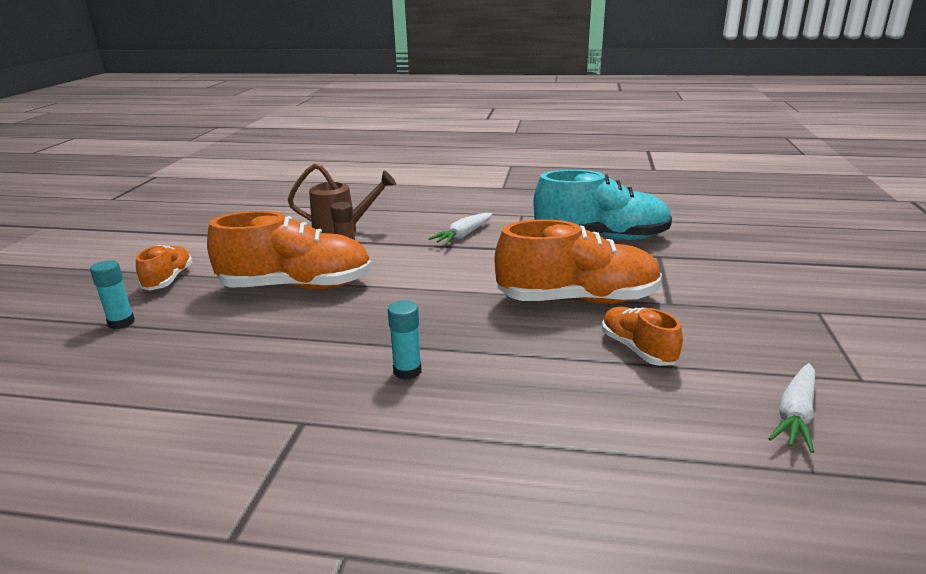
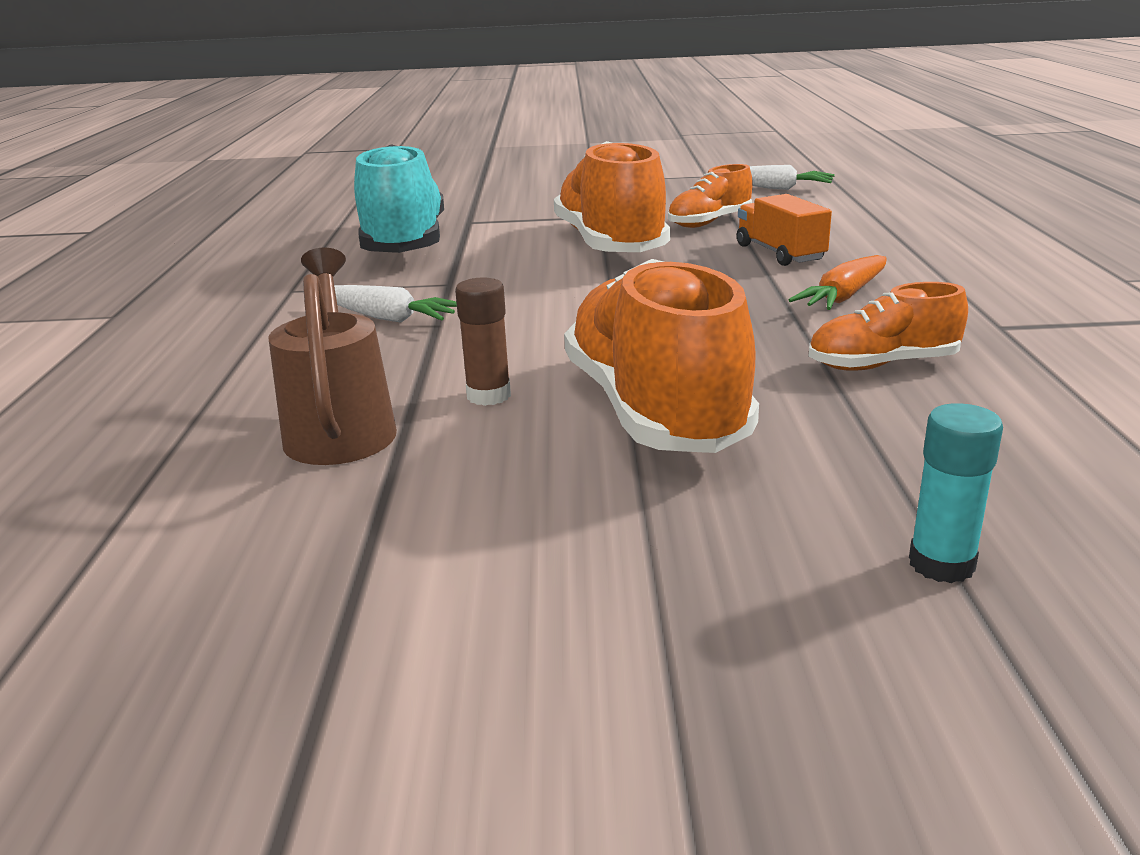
camera: 100 degrees left, 0 degrees up
(168, 280) = (697, 587): orange shoe -> orange shoe (882, 365)
(407, 371) = (843, 296): turquoise glue stick -> orange carrot
(528, 366) = (780, 253): none -> orange truck

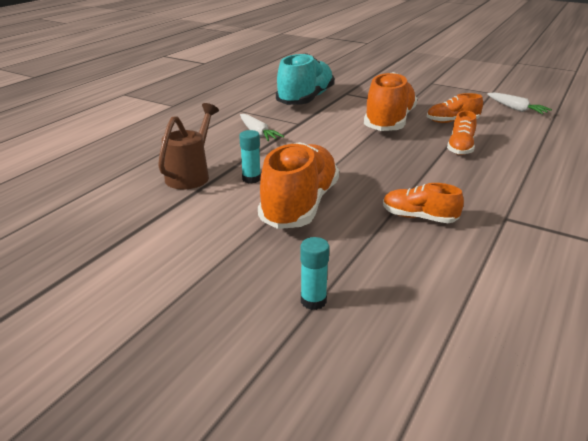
camera: 30 degrees right, 5 degrees up
(488, 396) = (251, 179): brown glue stick -> turquoise glue stick
(780, 253) = (460, 148): orange truck -> orange shoe
(843, 296) = (455, 179): orange carrot -> none

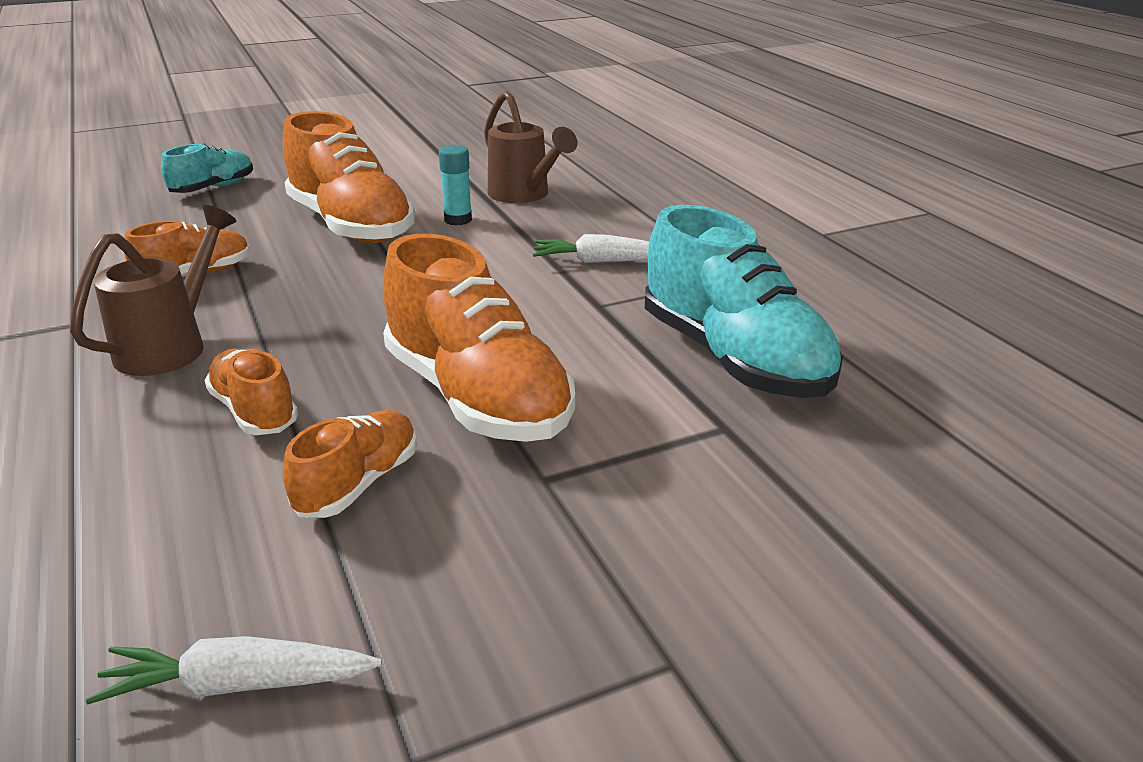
camera: 125 degrees right, 0 degrees up
(313, 301) = (213, 188): turquoise glue stick -> turquoise shoe
(468, 184) = (170, 346): none -> brown watering can

